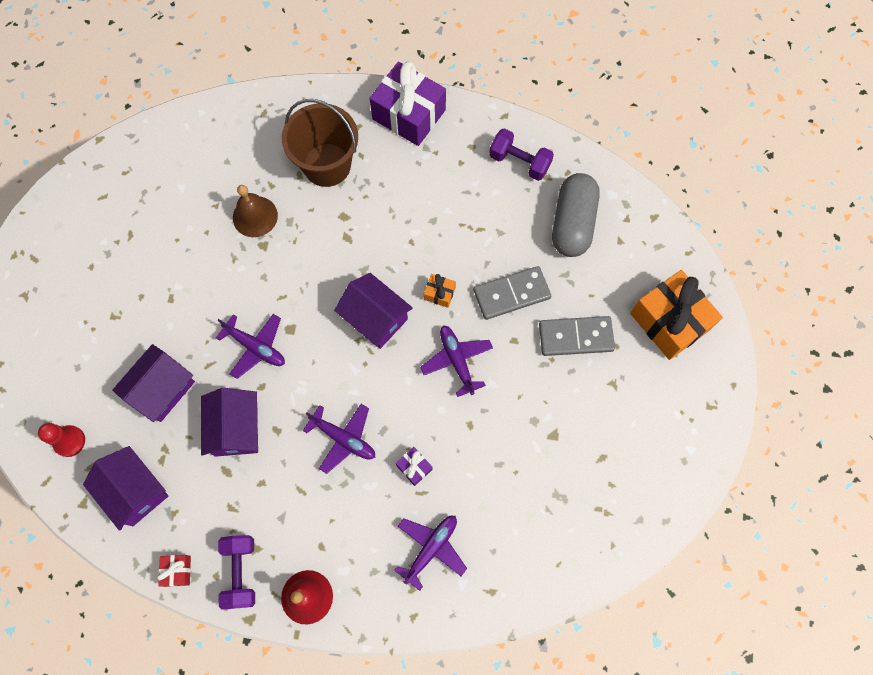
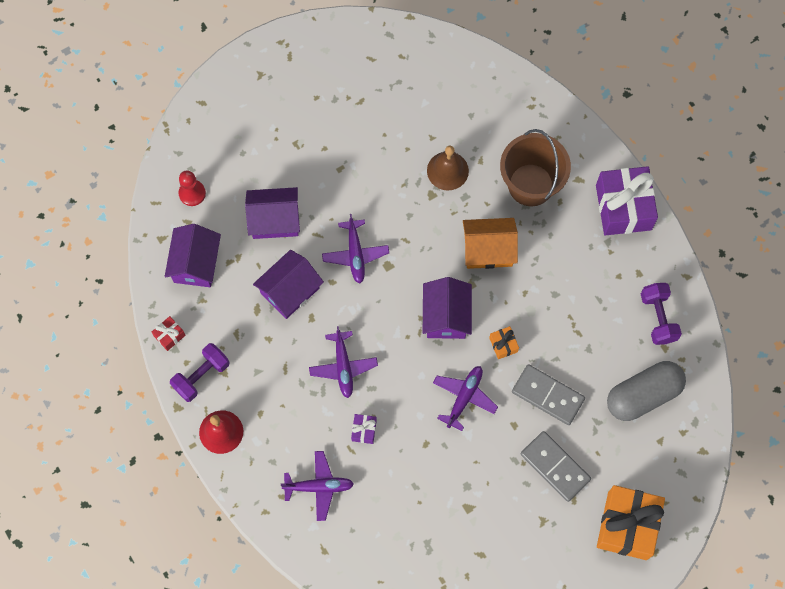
camera: 50 degrees right, 0 degrees up
(350, 240) = (488, 250): none -> orange house

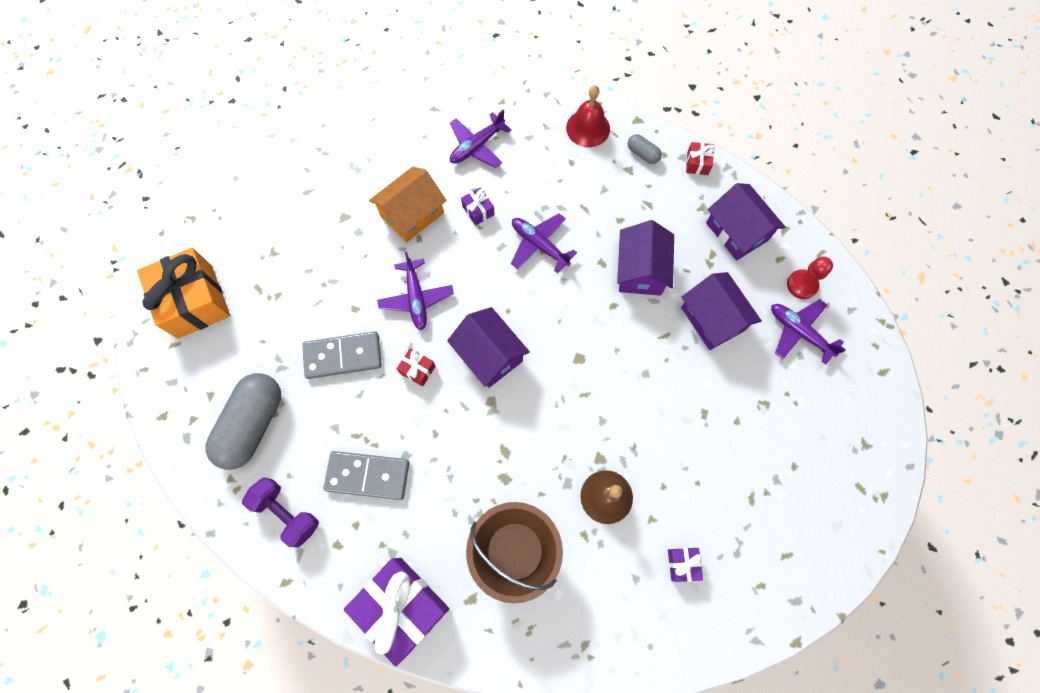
camera: 140 degrees right, 0 degrees up
(201, 376) = (643, 154): purple dumbbell -> grey capsule
(274, 220) = (712, 319): purple house -> purple house turned 75 degrees counterclockwise
(355, 254) = (616, 345): purple plane -> purple plane (799, 332)
(436, 101) = (682, 564): none -> purple gift
(488, 250) = (502, 448): orange house -> orange house (412, 214)
(503, 345) = (417, 369): orange gift -> red gift
(555, 467) = (293, 302): grey domino -> grey domino (367, 476)

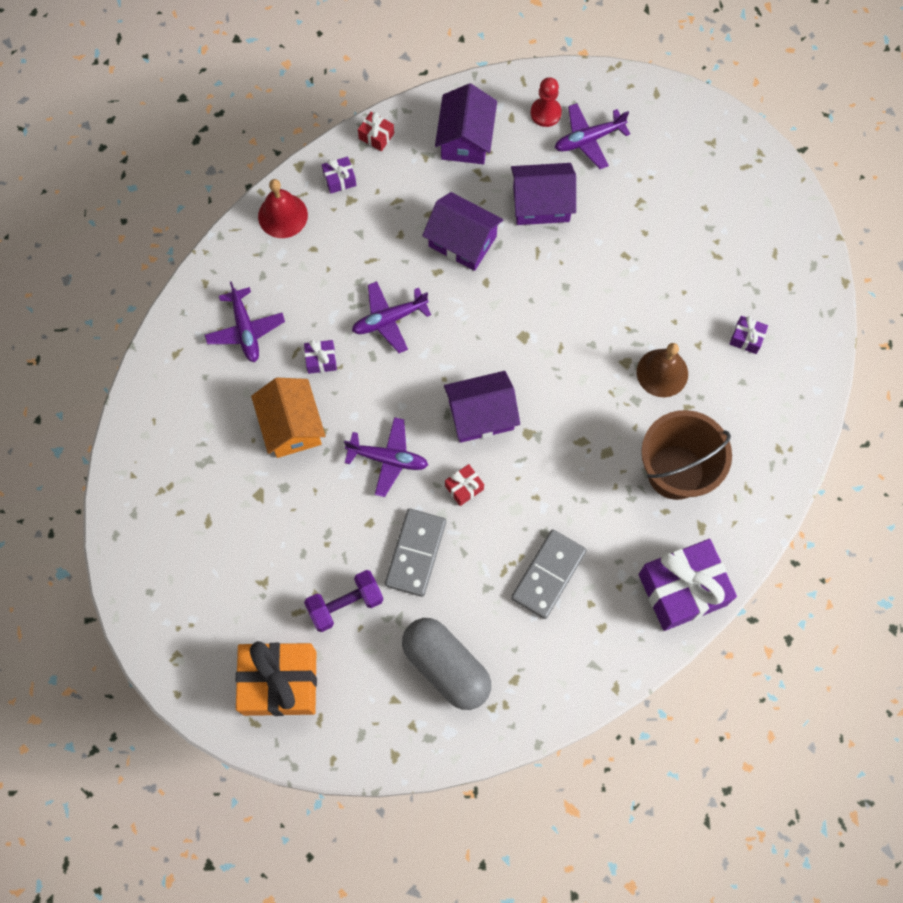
camera: 65 degrees left, 0 degrees up
(287, 513) = (550, 663): purple dumbbell -> purple dumbbell (345, 604)
(643, 154) = (339, 179): grey capsule -> purple gift
(737, 231) = (465, 139): purple house -> purple house turned 75 degrees counterclockwise

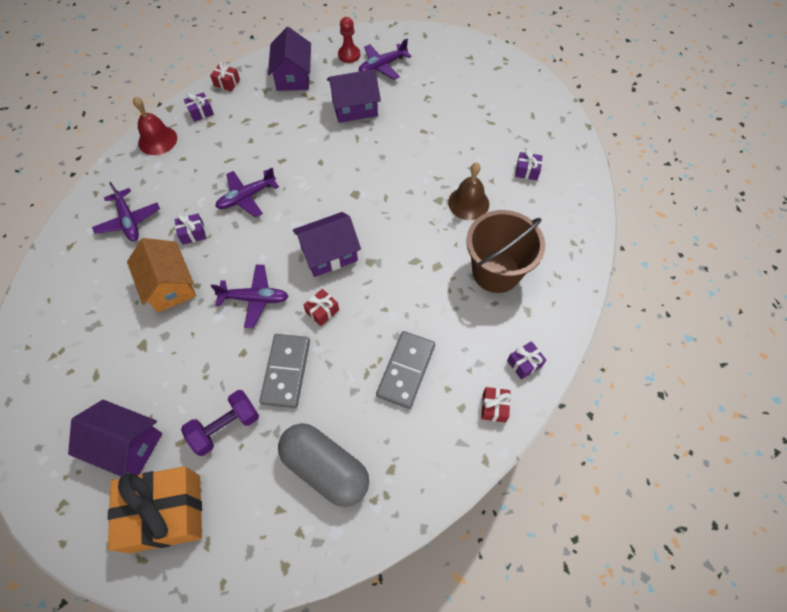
camera: 10 degrees left, 10 degrees down
(462, 241) = (298, 138): purple house -> purple house (127, 445)
(637, 633) = (494, 407): none -> red gift
(682, 589) = (524, 363): purple gift -> purple gift, size x0.43

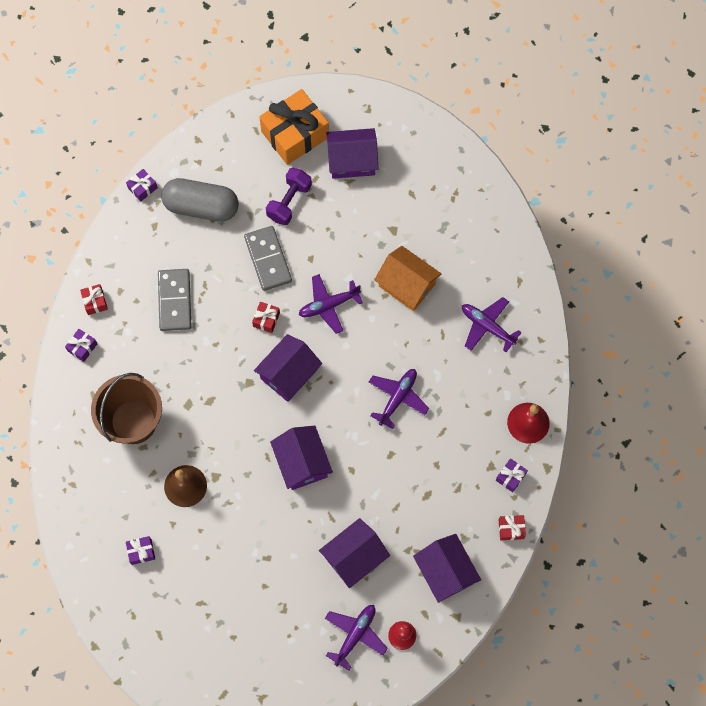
camera: 155 degrees right, 10 degrees up
(193, 233) = (421, 340): purple gift -> purple gift (142, 188)
(358, 182) = (302, 462): none -> purple house

